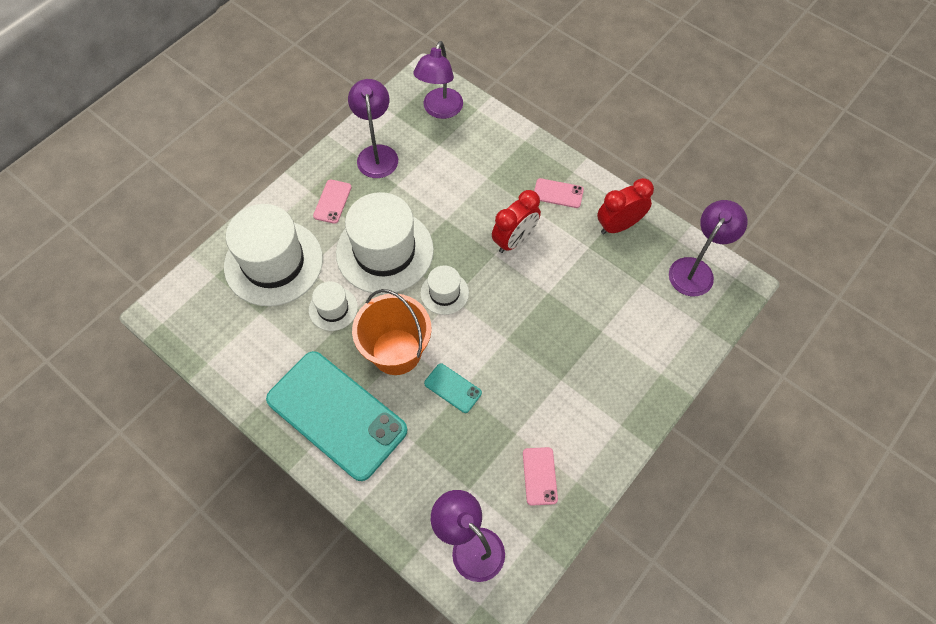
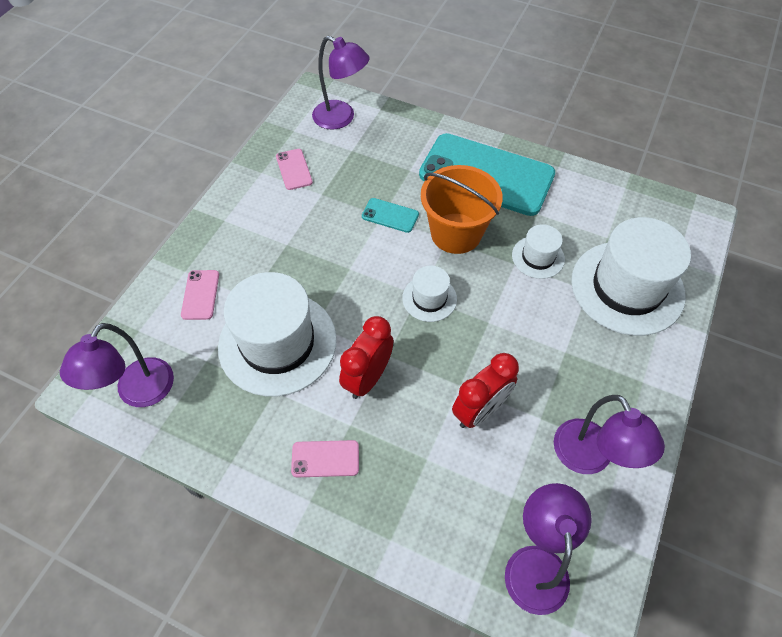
camera: 165 degrees right, 5 degrees down
(332, 201) = (607, 374): pink phone -> pink phone (200, 295)
(384, 251) = (514, 328): white hat -> white hat (277, 343)
(619, 225) = (238, 430): red clock -> red clock (480, 410)

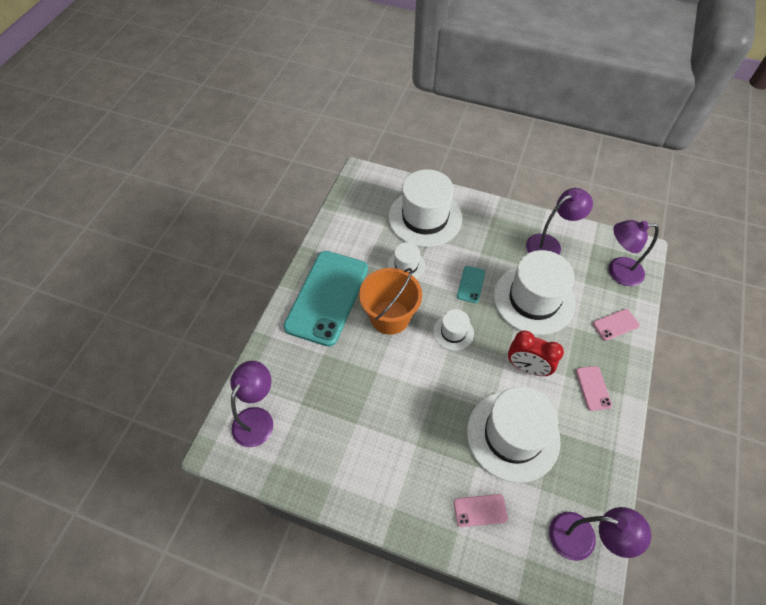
camera: 95 degrees left, 0 degrees up
(294, 169) = (327, 453): pink phone -> pink phone (615, 325)
(390, 215) = (376, 365): turquoise phone -> turquoise phone (471, 284)
(480, 410) = (534, 299): red clock -> white hat

